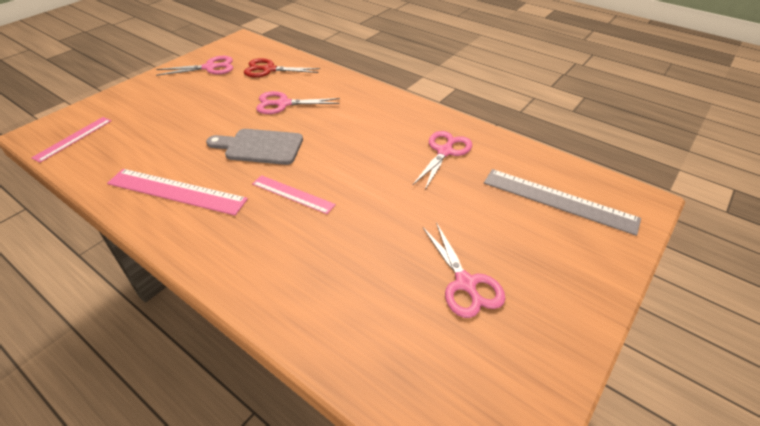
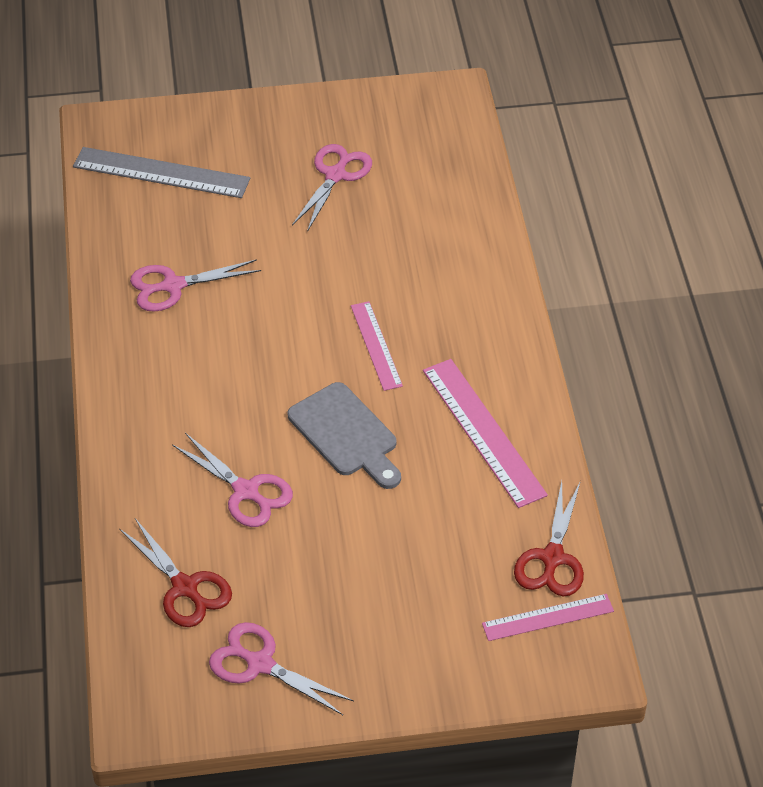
camera: 135 degrees left, 5 degrees up
(85, 160) = (552, 558): none -> red scissors
(559, 200) = (161, 173): grey ruler -> grey ruler turned 60 degrees counterclockwise

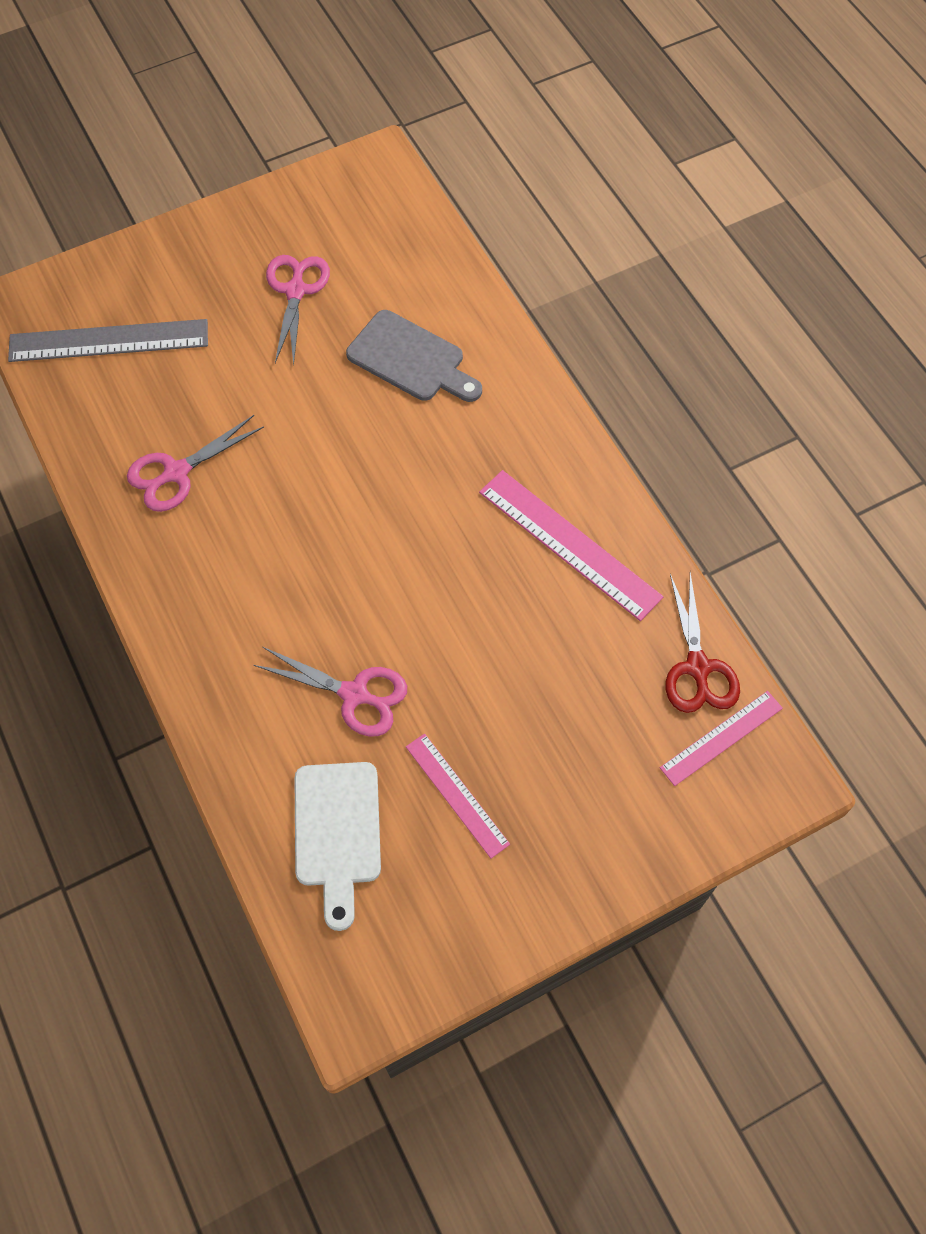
camera: 20 degrees left, 15 degrees up
(185, 587) = (337, 832): red scissors -> white cutting board
(260, 664) = (454, 896): pink scissors -> none
(346, 434) = (431, 592): grey cutting board -> grey cutting board (411, 359)
(376, 345) = (419, 478): pink ruler -> pink ruler (457, 795)

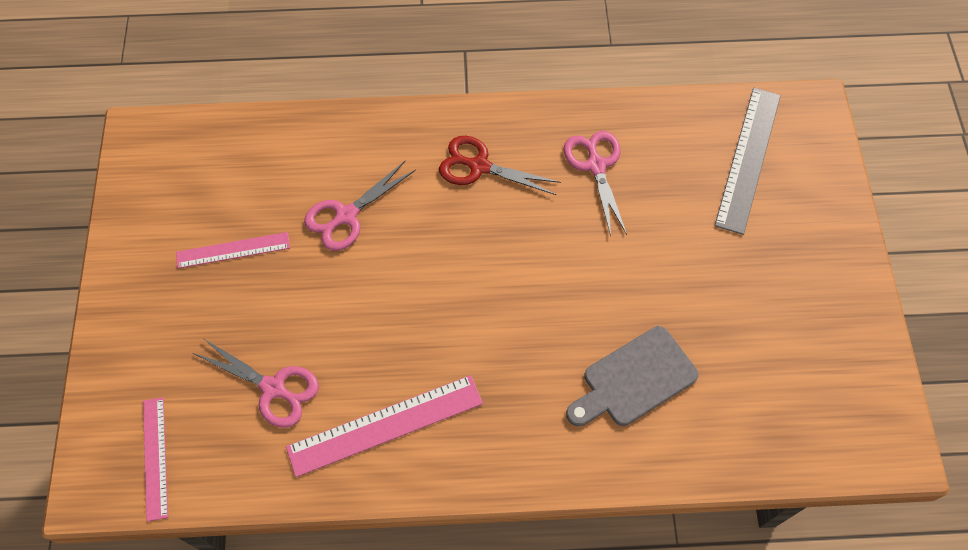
camera: 115 degrees right, 0 degrees up
(296, 291) = (751, 314): pink scissors -> pink scissors (273, 388)
(337, 832) = (254, 168): white cutting board -> none
(697, 667) = (221, 471): red scissors -> red scissors (479, 166)

